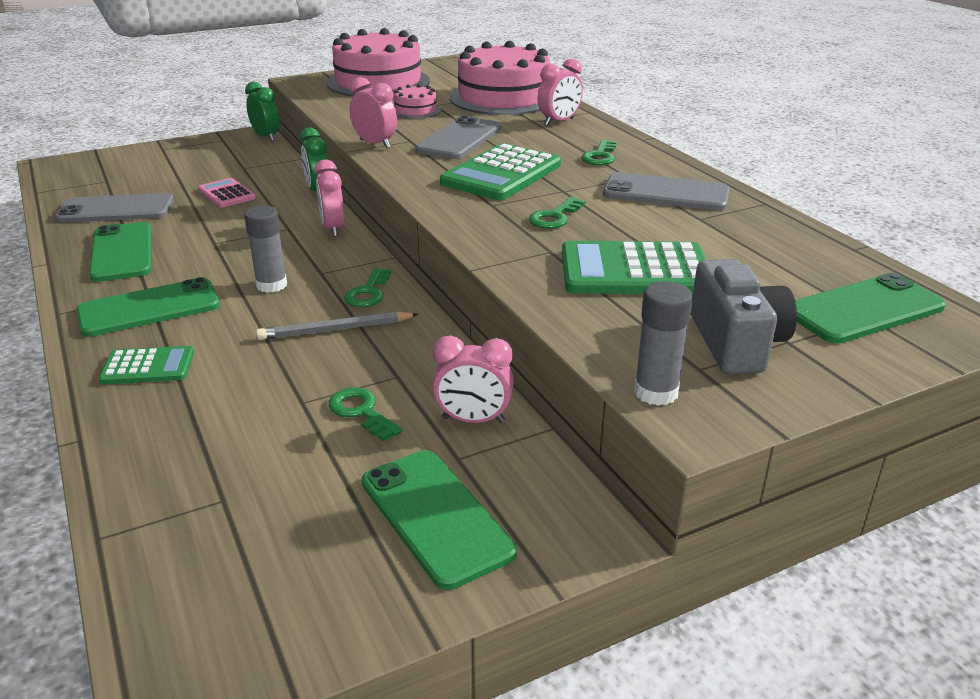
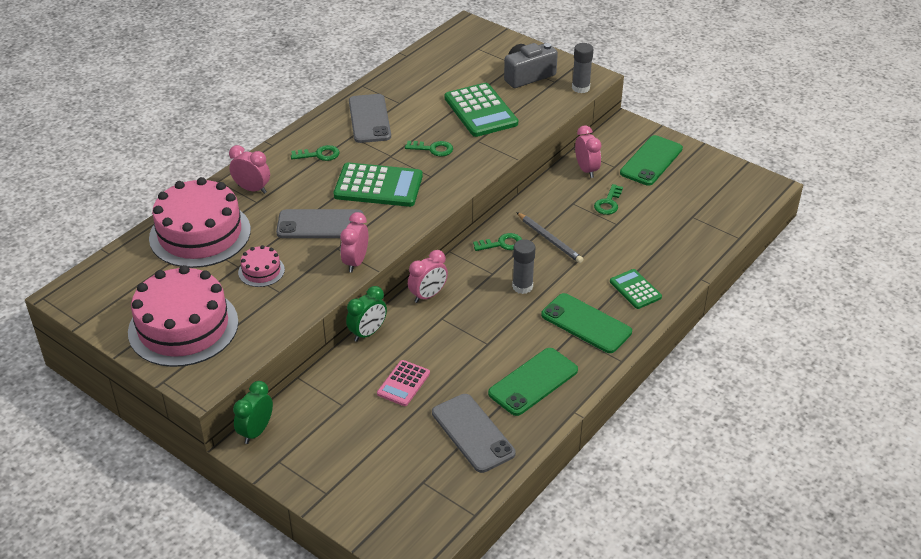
camera: 115 degrees left, 10 degrees up
(864, 309) = (471, 49): green phone -> none

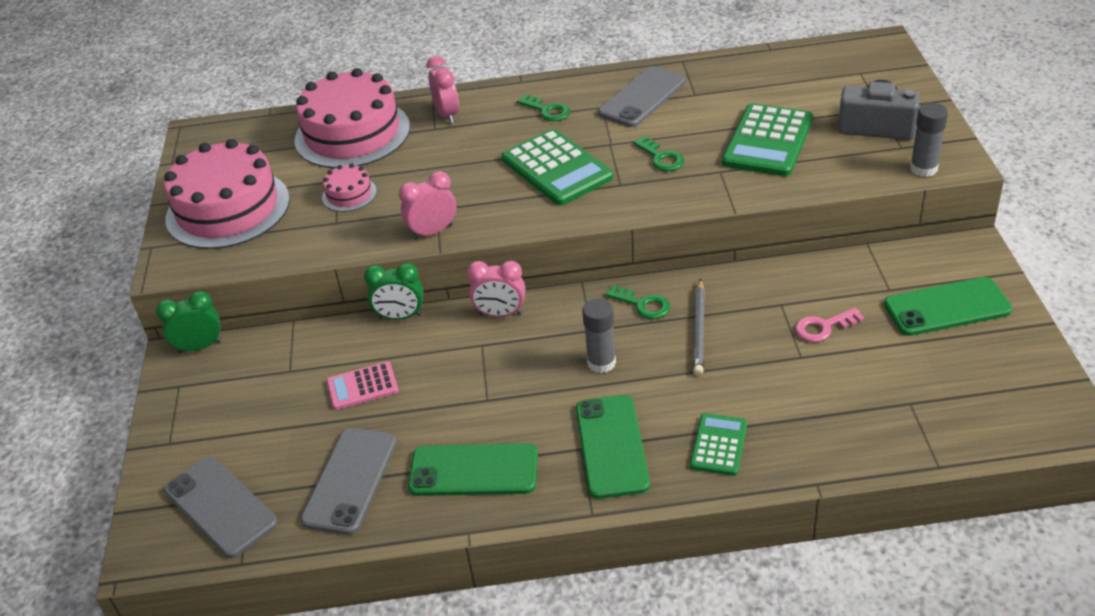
camera: 50 degrees right, 0 degrees up
(320, 225) = (454, 178): grey phone -> grey phone (220, 507)
(586, 170) = (848, 275): pink clock -> none
(608, 203) = (823, 327): green key -> pink key

